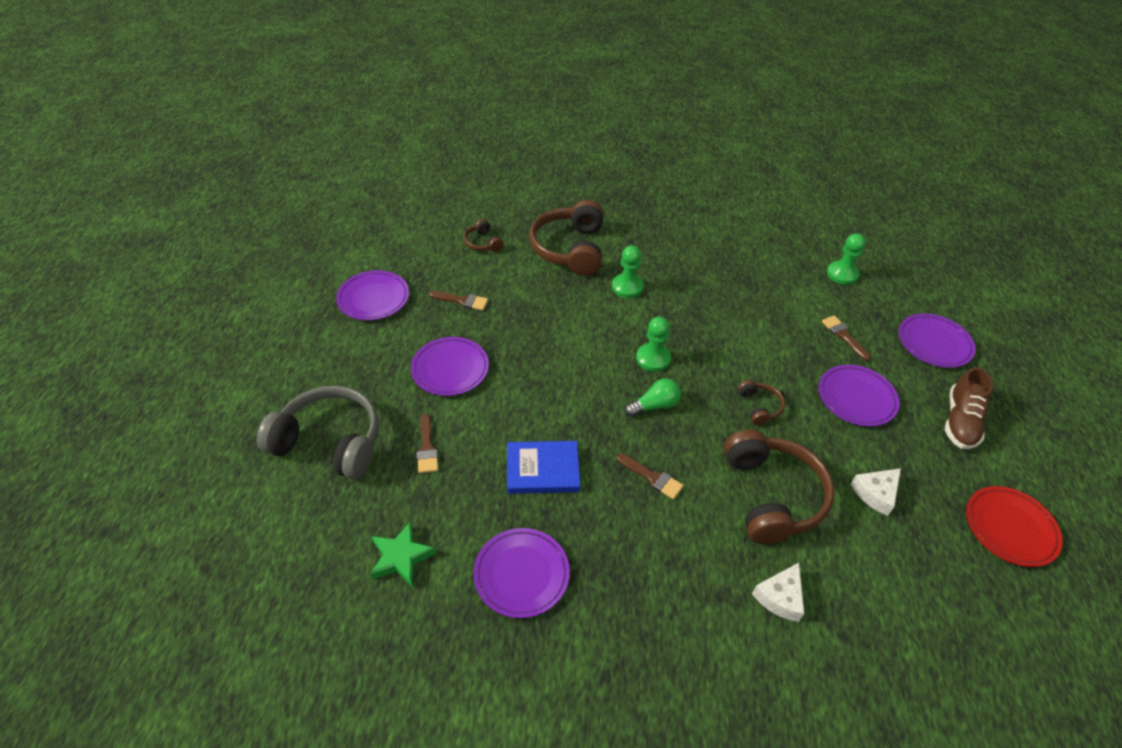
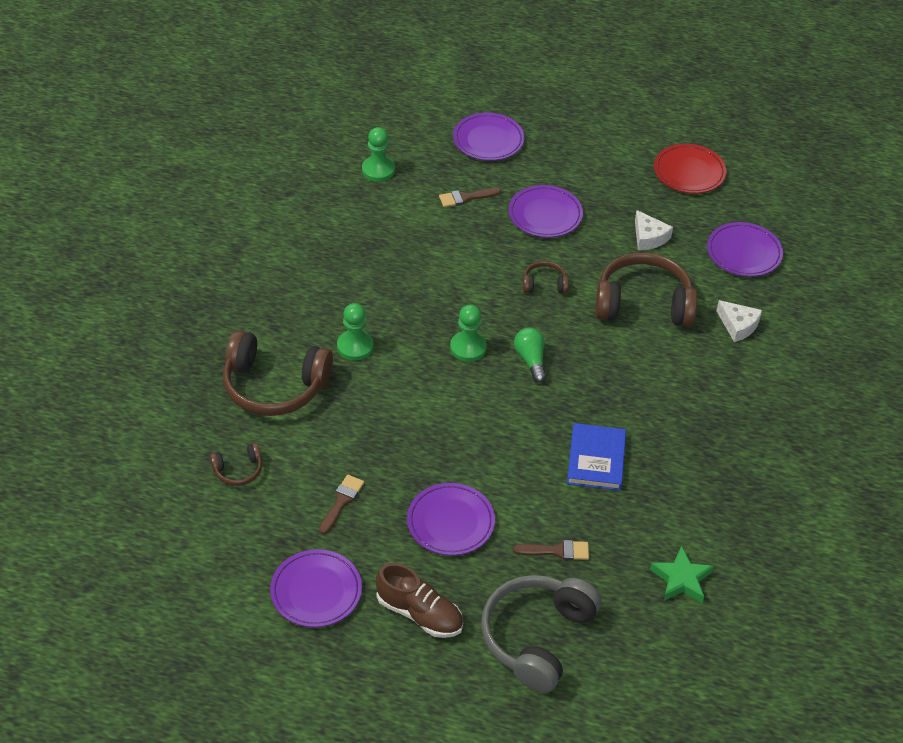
camera: 80 degrees left, 0 degrees up
(521, 574) = (705, 490): purple plate -> purple plate (744, 253)
(652, 477) = (615, 380): brown brush -> none
(960, 421) = (582, 159): brown shoe -> brown shoe (419, 613)

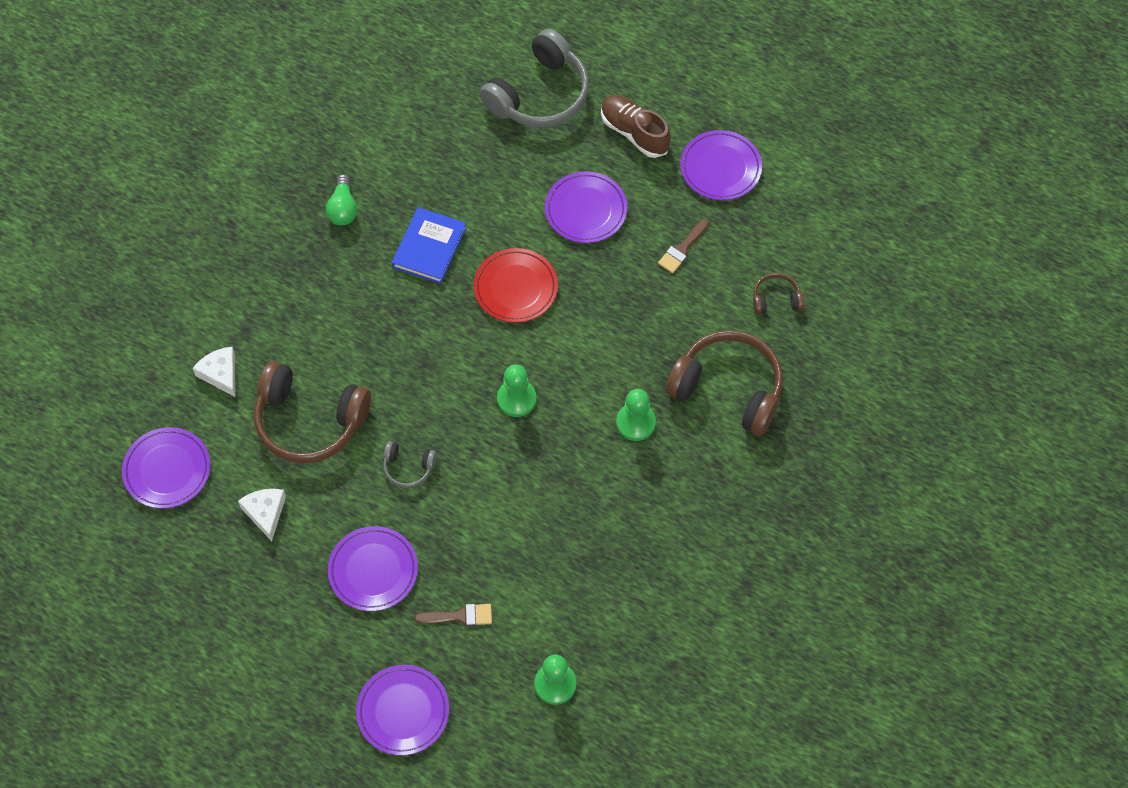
camera: 165 degrees left, 15 degrees up
(531, 360) = (455, 371): green light bulb -> green light bulb (343, 208)
(544, 284) = (408, 468): brown headphones -> grey headphones
(557, 551) = (497, 166): brown brush -> none
(681, 579) = (396, 121): green star -> none
(689, 172) = (173, 607): red plate -> red plate (515, 288)

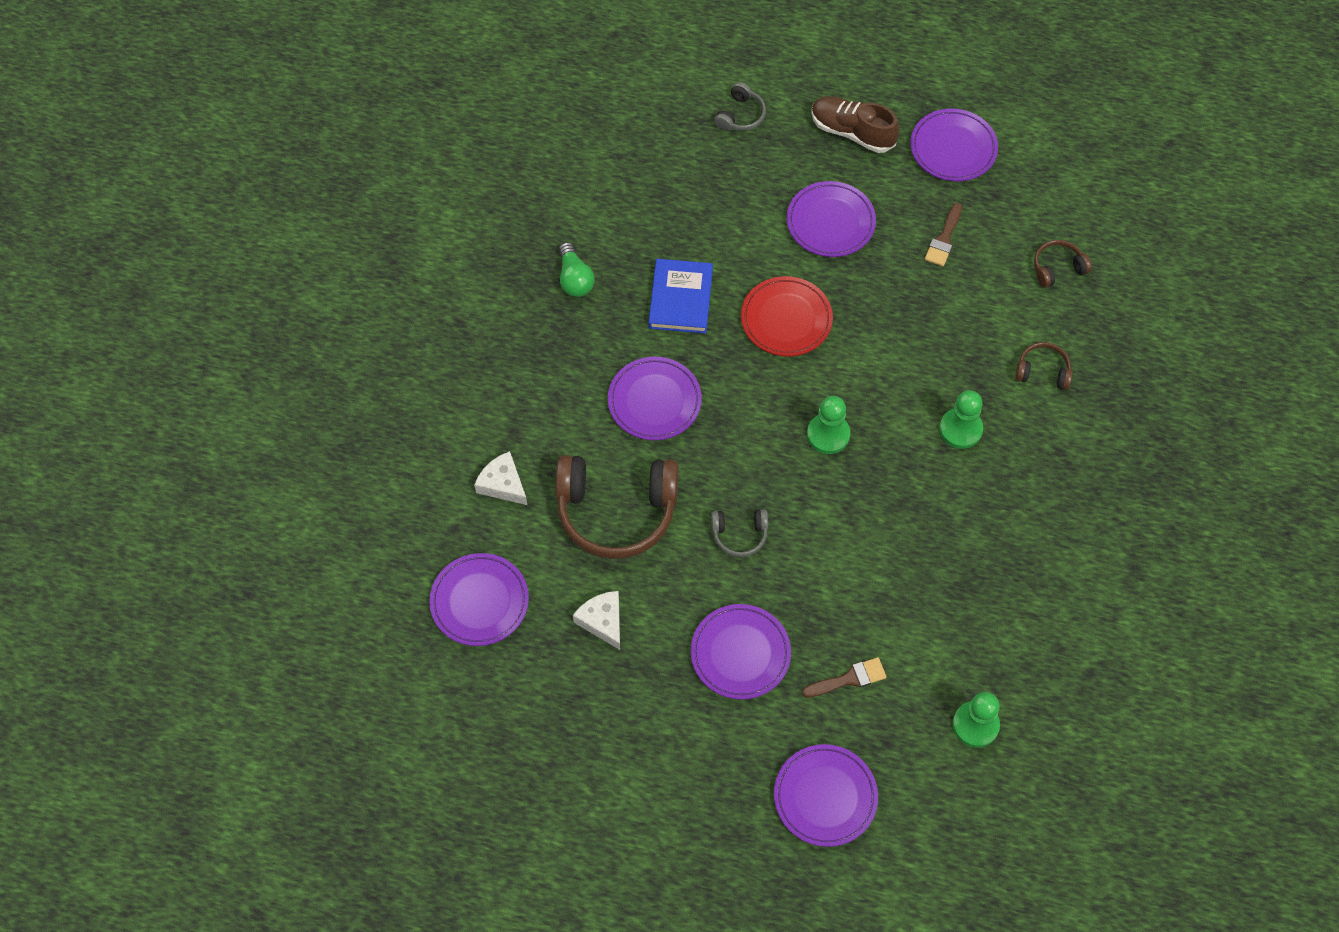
camera: 15 degrees left, 0 degrees up
(375, 333) = (654, 401): none -> purple plate
(539, 95) = (740, 115): grey headphones -> grey headphones, size x0.46
(728, 389) = (1042, 371): brown headphones -> brown headphones, size x0.46

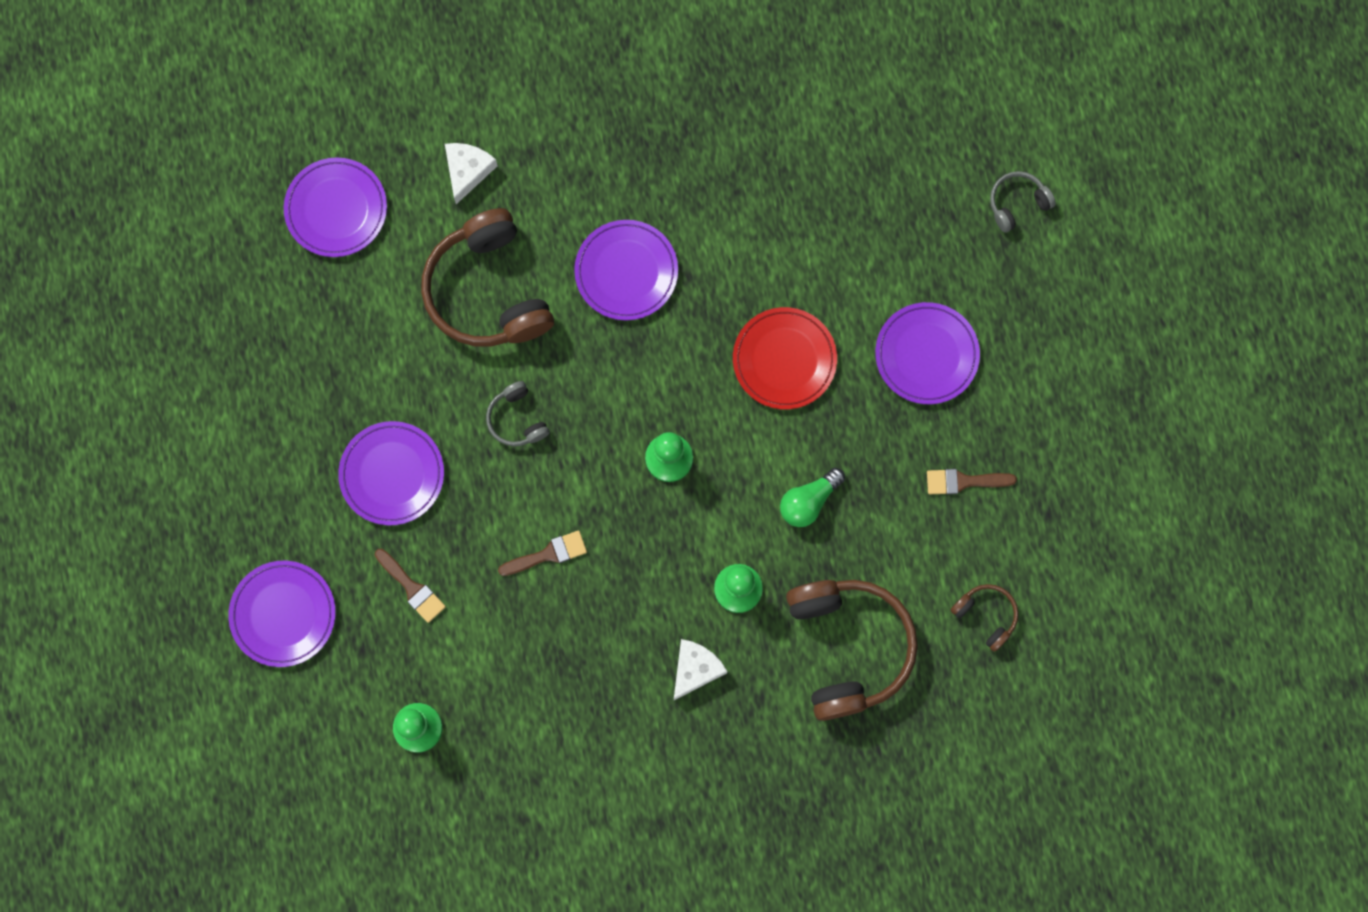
camera: 65 degrees right, 15 degrees up
(574, 279) = (730, 129): green light bulb -> green light bulb (808, 501)
(602, 621) = (367, 331): white cheese -> white cheese (695, 669)
(680, 298) = (757, 244): blue book -> none
(740, 115) = (1017, 203): grey headphones -> grey headphones turned 150 degrees clockwise
(852, 132) = (1055, 329): brown shoe -> none
(868, 558) = (548, 554): none -> brown brush
(953, 148) = (1088, 445): purple plate -> none
(1042, 371) = (848, 647): brown headphones -> brown headphones, size x2.16

